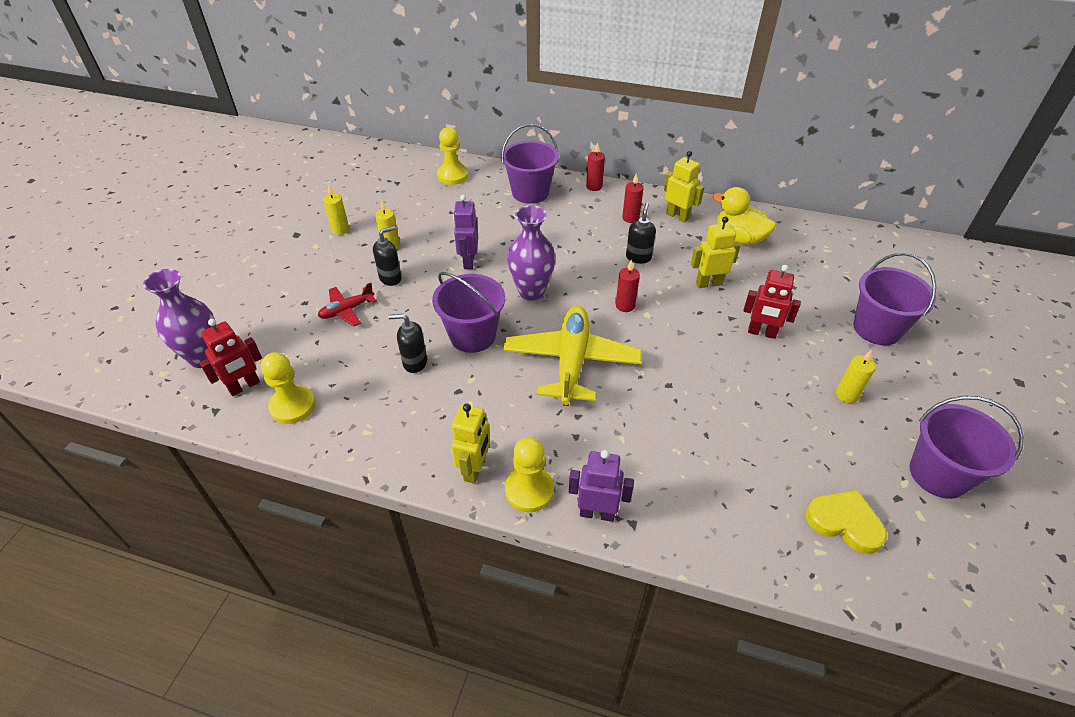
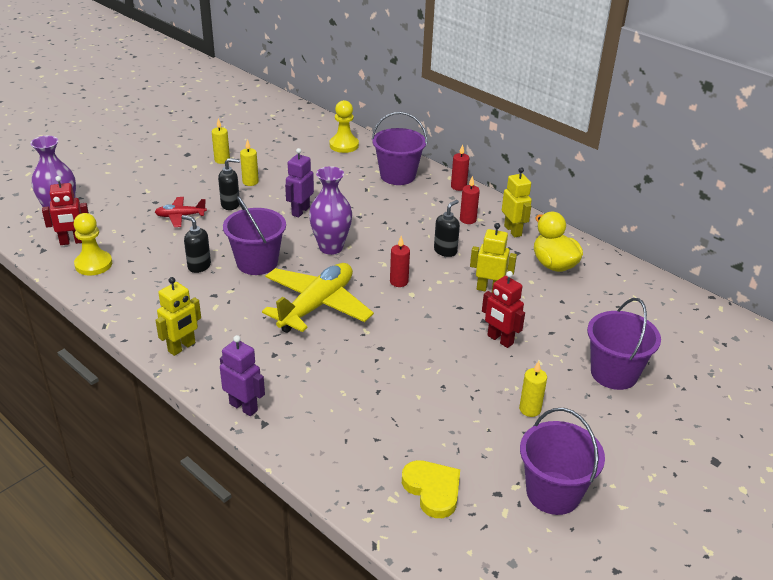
camera: 25 degrees right, 10 degrees down
(529, 490) = (208, 374): yellow pawn -> none

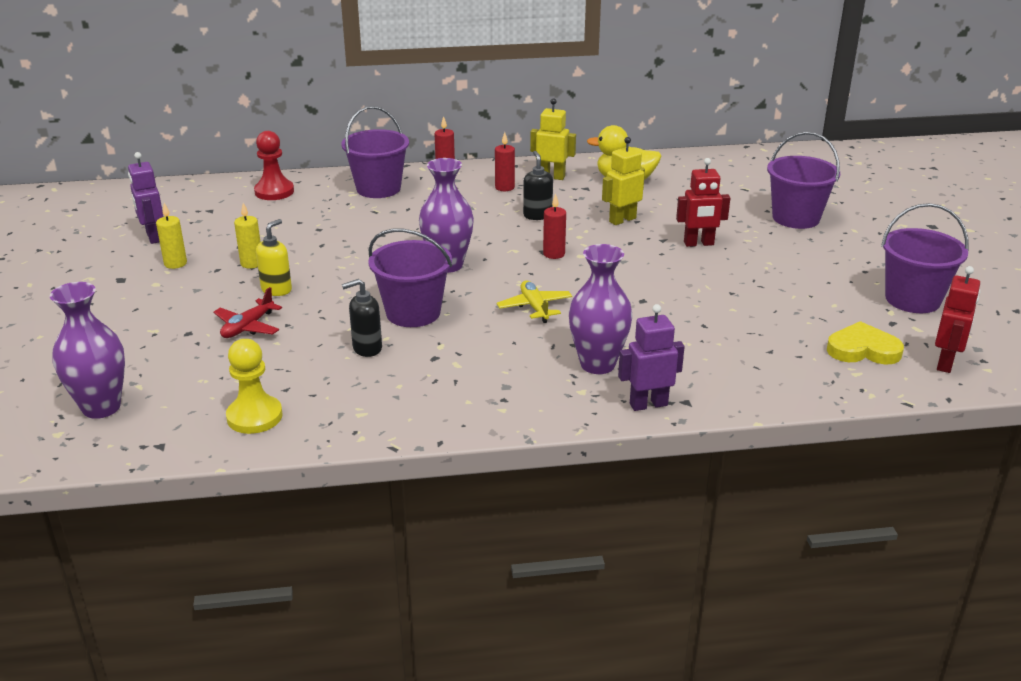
camera: 50 degrees left, 5 degrees down
(72, 242) = (179, 417): red robot -> red robot (945, 363)
(182, 347) = (503, 408): yellow robot -> none
(230, 204) = (277, 290): black soap dispenser -> yellow soap dispenser
(272, 363) = (597, 364): none -> purple vase
(300, 211) = (356, 257): purple robot -> purple robot (153, 237)
(317, 305) = (534, 307): yellow plane -> yellow plane, size x0.50
(344, 145) = (274, 192): yellow pawn -> red pawn
(530, 409) = (803, 268): yellow candle -> none

